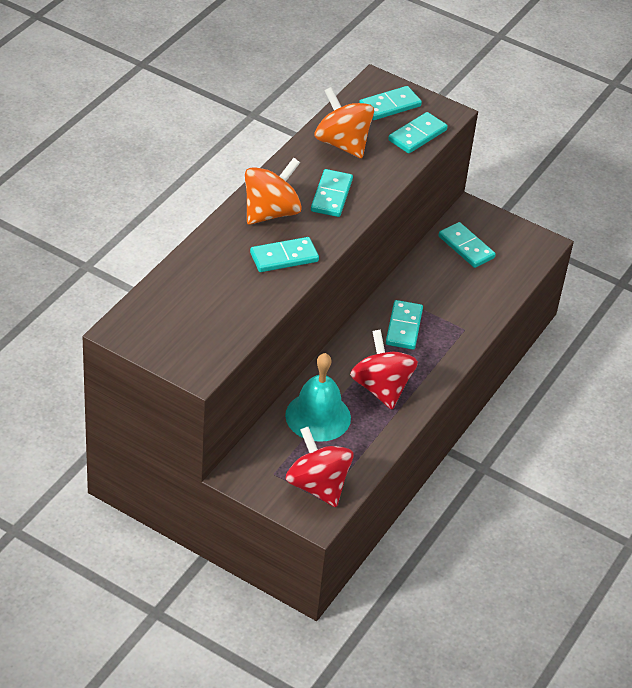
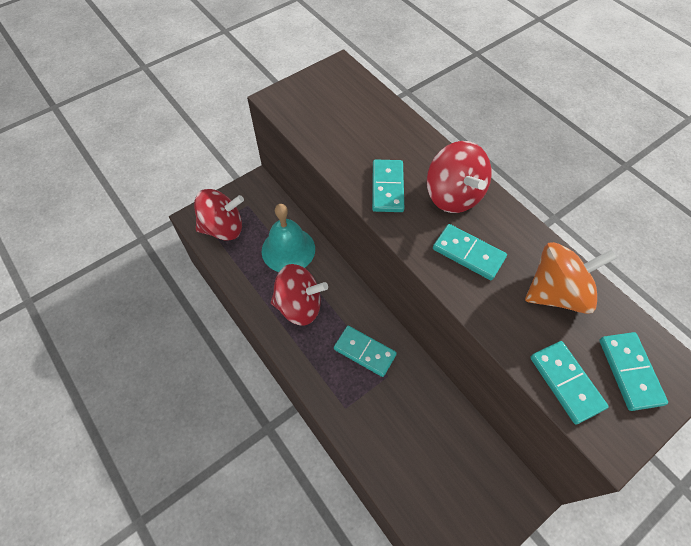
camera: 115 degrees right, 15 degrees up
(271, 212) = (453, 195): orange spinning top -> red spinning top
(466, 247) = (463, 462): turquoise domino -> none

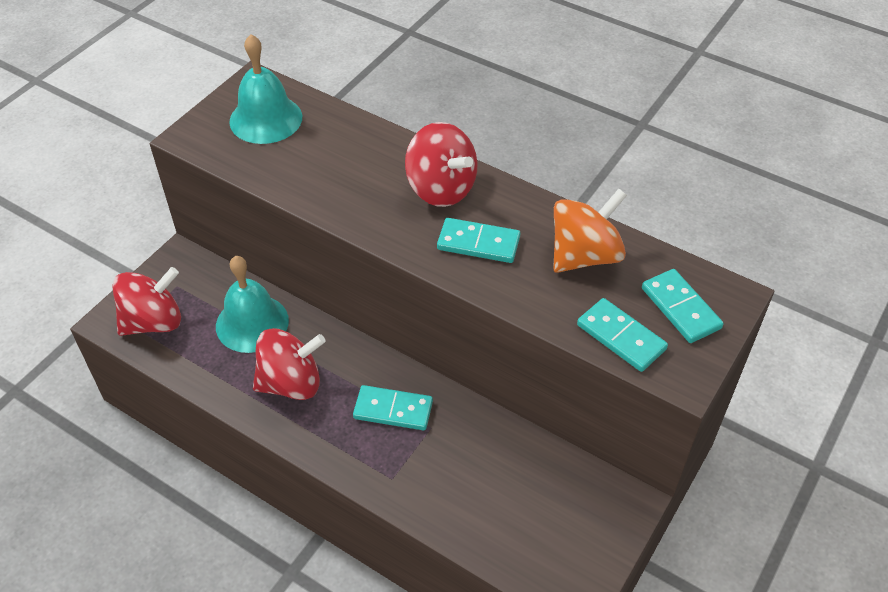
camera: 20 degrees left, 10 degrees down
(337, 99) = (266, 119): none -> turquoise bell
(387, 187) = (362, 200): turquoise domino -> none

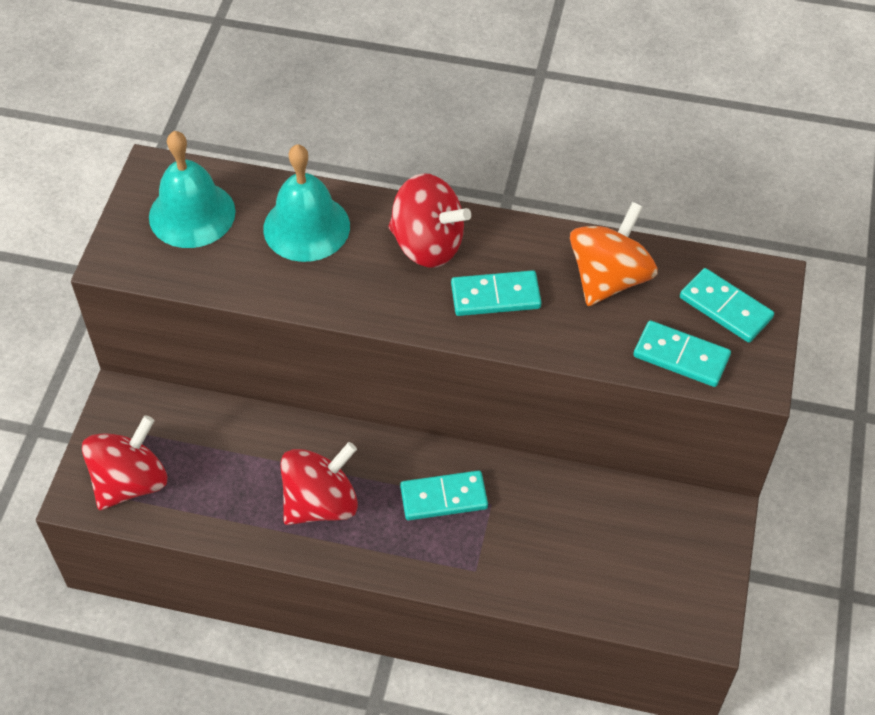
camera: 20 degrees left, 5 degrees up
(252, 323) = (244, 449): turquoise bell -> turquoise bell (306, 227)

